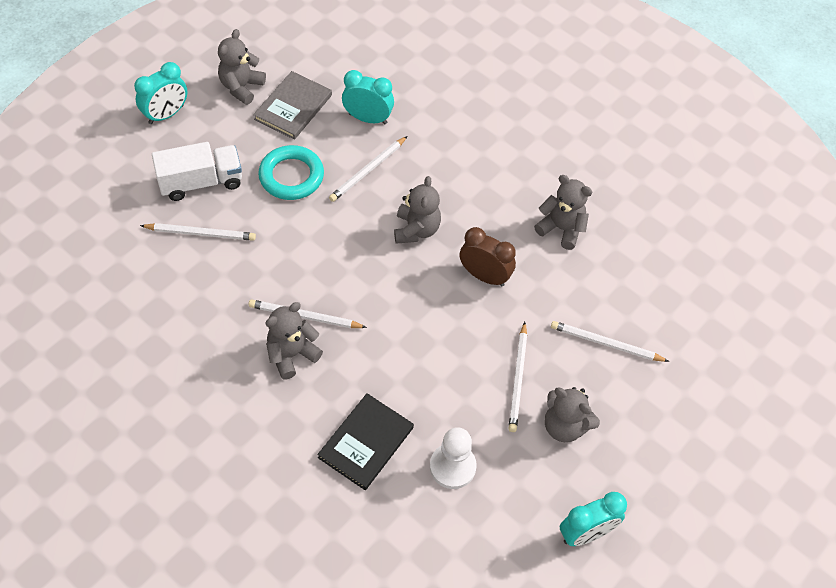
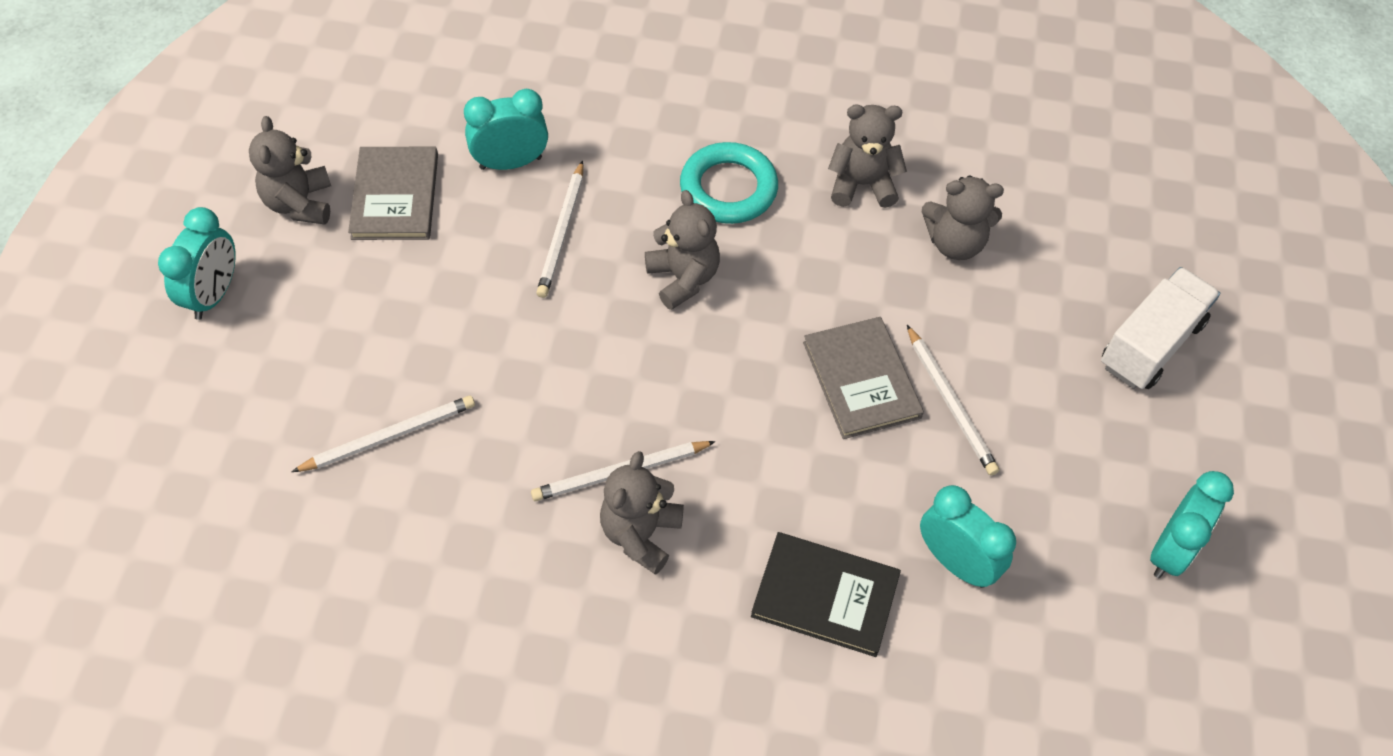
camera: 30 degrees left, 0 degrees up
(201, 182) = (337, 364): white truck -> white truck (1150, 344)
(291, 176) = (462, 291): turquoise ring -> turquoise ring (728, 189)
(366, 442) = (825, 596): black book -> black book turned 75 degrees counterclockwise
(452, 467) = (955, 562): white pawn -> turquoise clock
(475, 338) = (861, 380): none -> grey book
(484, 276) = (813, 293): brown clock -> none
(565, 426) = (1048, 431): grey teddy bear -> grey teddy bear (955, 243)
(606, 343) = (1019, 301): white pencil -> none

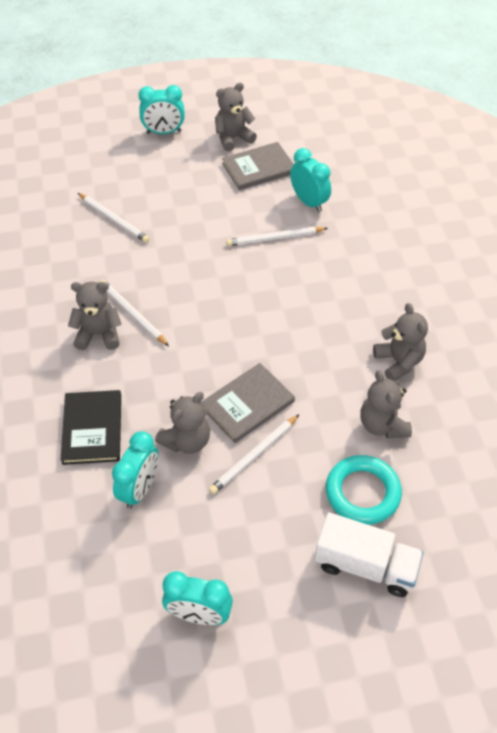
camera: 70 degrees right, 5 degrees down
(683, 278) = (274, 299): grey teddy bear -> grey teddy bear (187, 441)
(728, 189) = (352, 298): turquoise ring -> turquoise ring (362, 493)

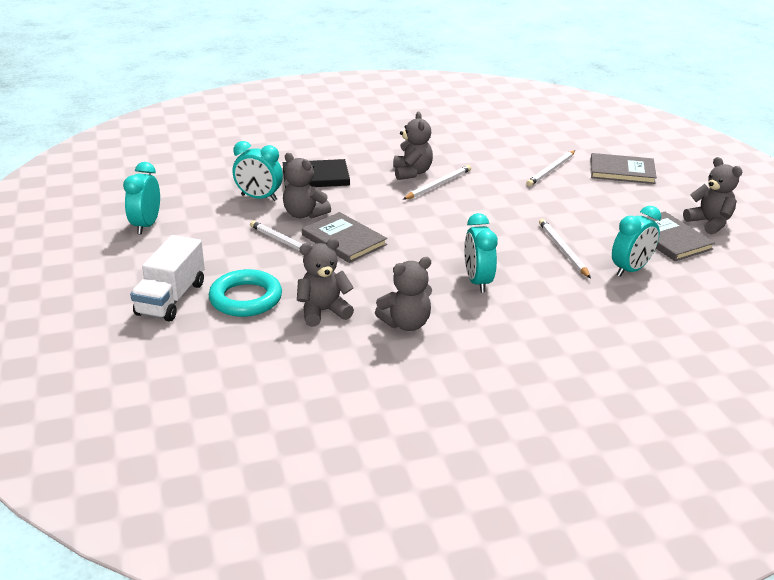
camera: 85 degrees right, 20 degrees down
(125, 170) = (622, 171): none -> grey book
(164, 132) = (691, 186): turquoise clock -> turquoise clock (477, 281)

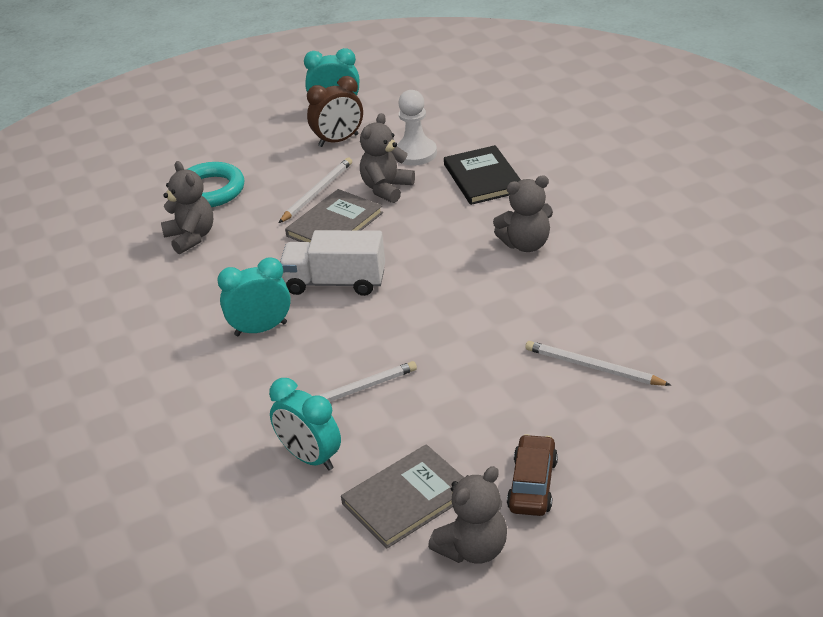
camera: 85 degrees right, 5 degrees up
(171, 298) = (206, 153): white truck -> white truck (335, 283)
(208, 228) = (338, 140): none -> brown clock
(259, 198) = (415, 154): turquoise clock -> white pawn
(406, 324) = (172, 291): grey teddy bear -> none
(438, 185) = (499, 270): white pencil -> none
(622, 171) = (627, 445): grey book -> none
(654, 200) = (532, 484): none -> brown car

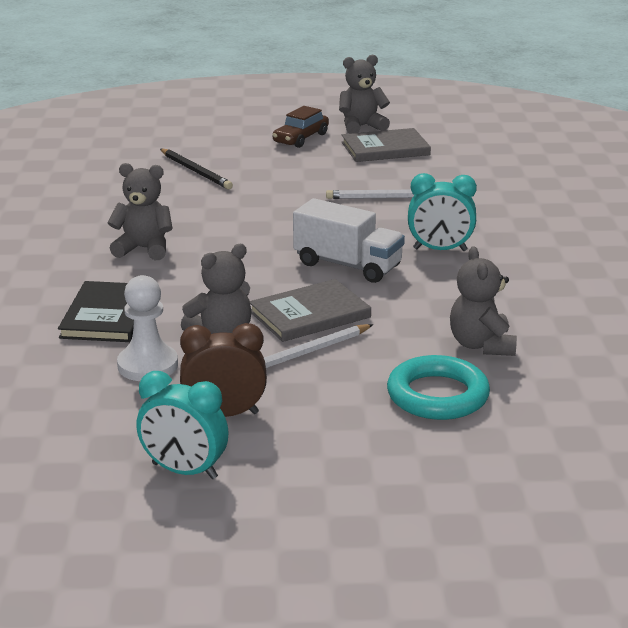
camera: 160 degrees left, 10 degrees down
(310, 458) = (439, 176): turquoise clock -> none
(593, 367) = (196, 171): white pencil -> black pencil

